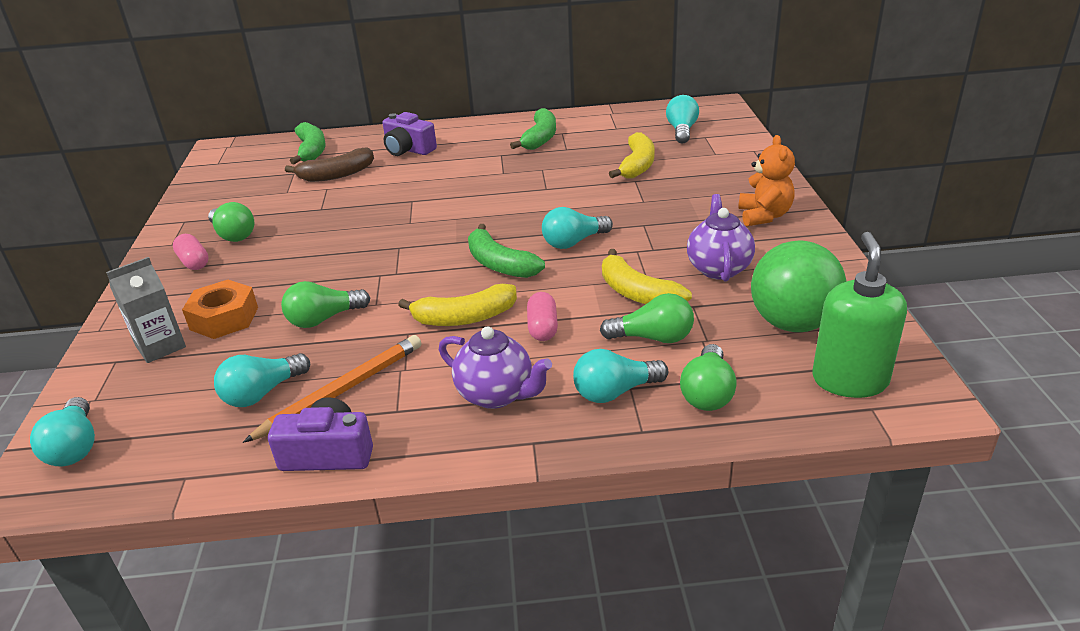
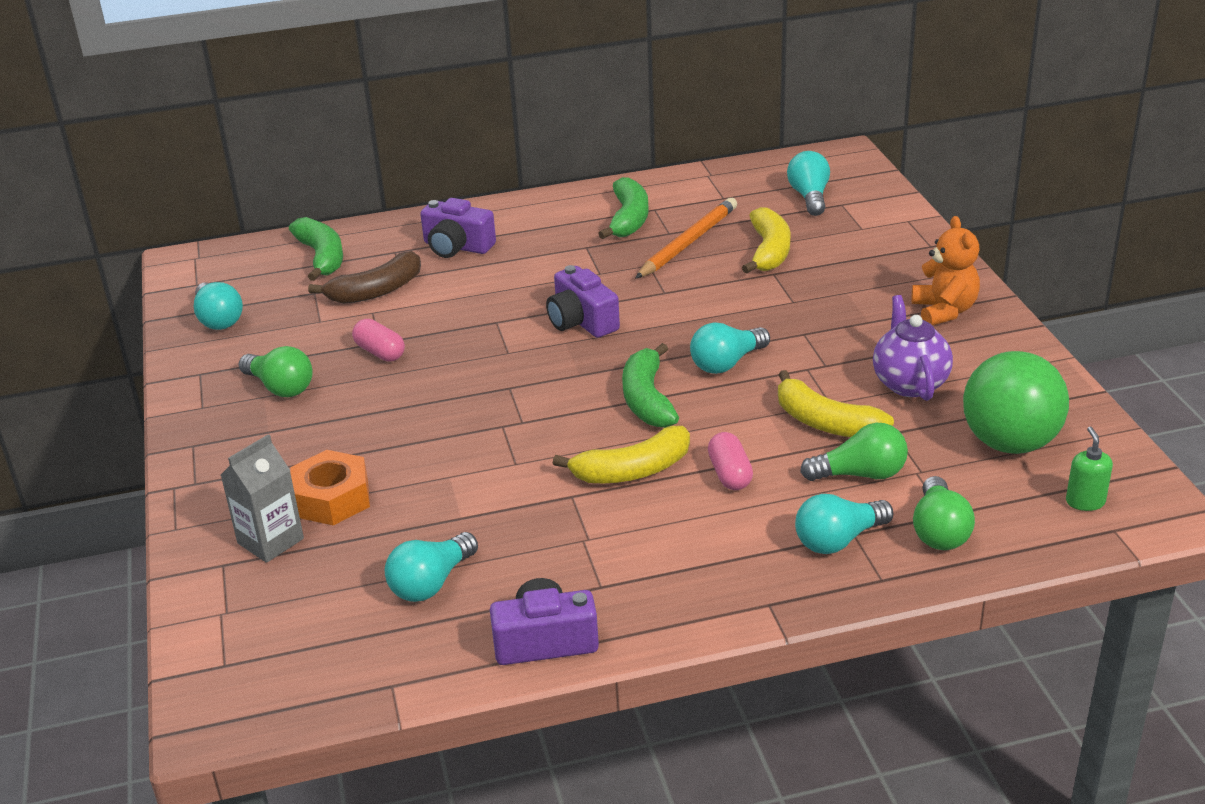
camera: 10 degrees left, 0 degrees up
(75, 447) = (238, 667): turquoise light bulb -> turquoise light bulb (218, 319)
(194, 262) = (248, 429): pink capsule -> pink capsule (380, 352)
(324, 319) = (460, 488): green light bulb -> none
(342, 391) = (526, 570): orange pencil -> orange pencil (688, 242)
(474, 204) = (581, 321): none -> purple camera
(496, 395) = (707, 557): purple teapot -> none
(500, 264) = (647, 399): green banana -> green banana turned 45 degrees clockwise
(849, 380) = (1085, 501): green soap dispenser -> green soap dispenser, size x0.49

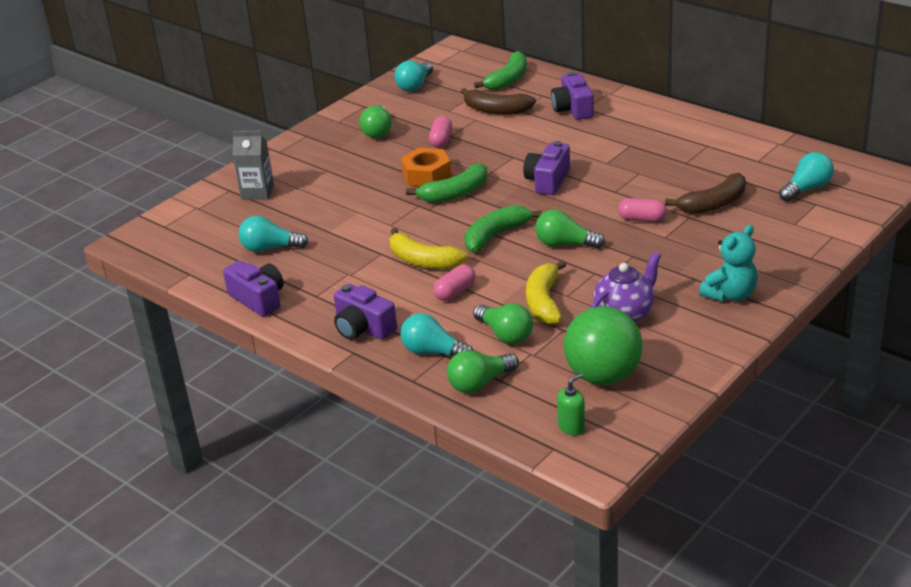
camera: 55 degrees right, 0 degrees up
(332, 498) = (305, 191): orange nut -> orange nut (426, 175)
(628, 219) = (682, 143): green banana -> green banana (455, 193)
(688, 242) = (683, 173): orange pencil -> none
(723, 575) = (363, 328): none -> purple camera
(726, 363) = (565, 244): turquoise light bulb -> green light bulb
(741, 300) = (642, 219): none -> pink capsule
(769, 251) = (713, 204): yellow banana -> brown banana
(944, 311) = (730, 295): orange teddy bear -> turquoise teddy bear

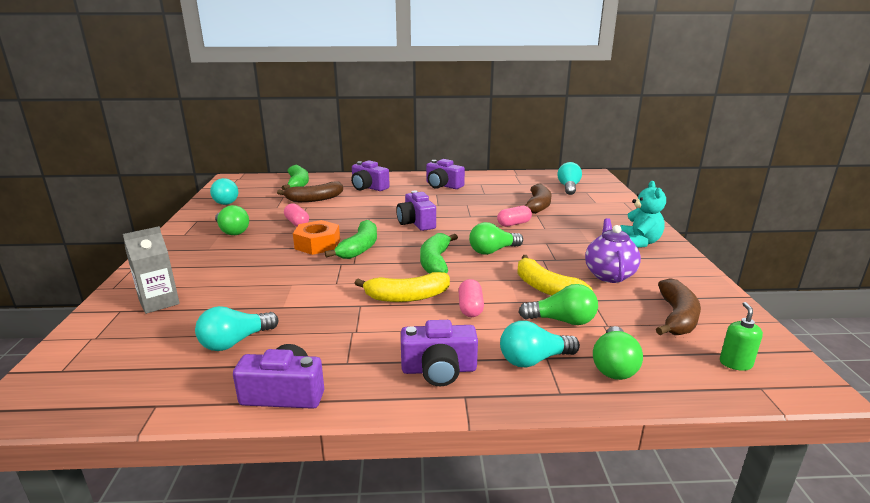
camera: 45 degrees left, 10 degrees down
(603, 376) = (676, 317): green ball -> brown banana
(658, 133) = (443, 185): none -> purple camera

